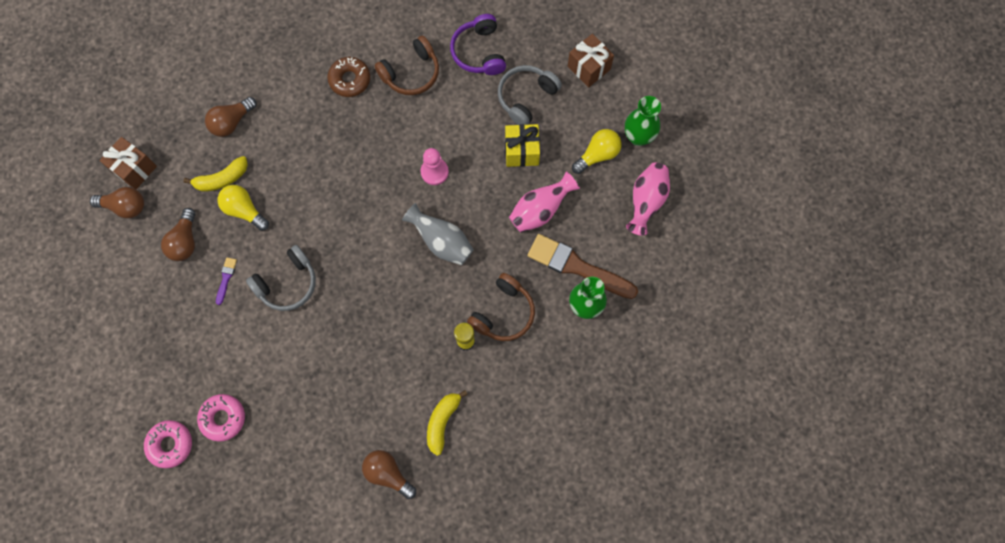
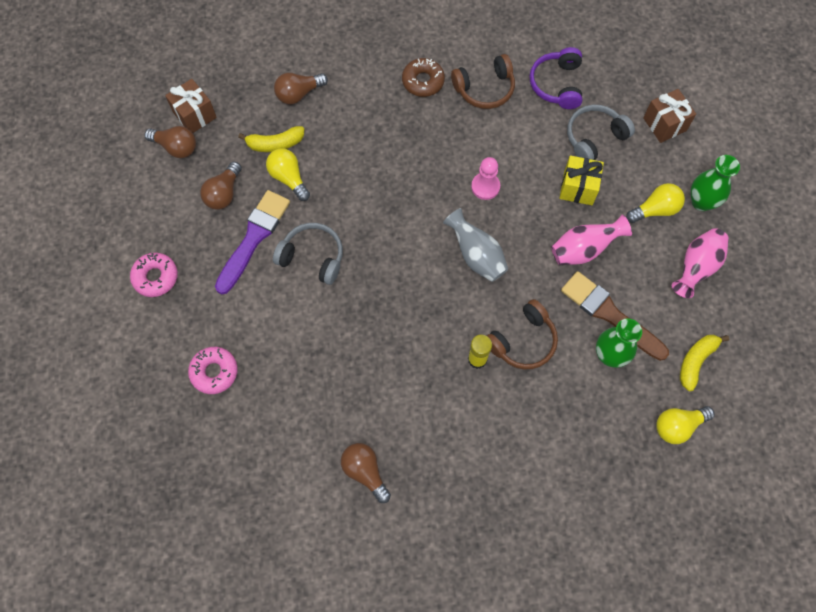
camera: 15 degrees right, 5 degrees down
(170, 444) = (155, 384): pink donut -> pink donut (155, 277)
(226, 278) = (253, 238): purple brush -> purple brush, size x2.37
(287, 283) = (312, 257): grey headphones -> grey headphones turned 135 degrees counterclockwise
(442, 421) = (434, 434): yellow banana -> yellow banana (696, 361)
(660, 355) = (678, 426): none -> yellow light bulb

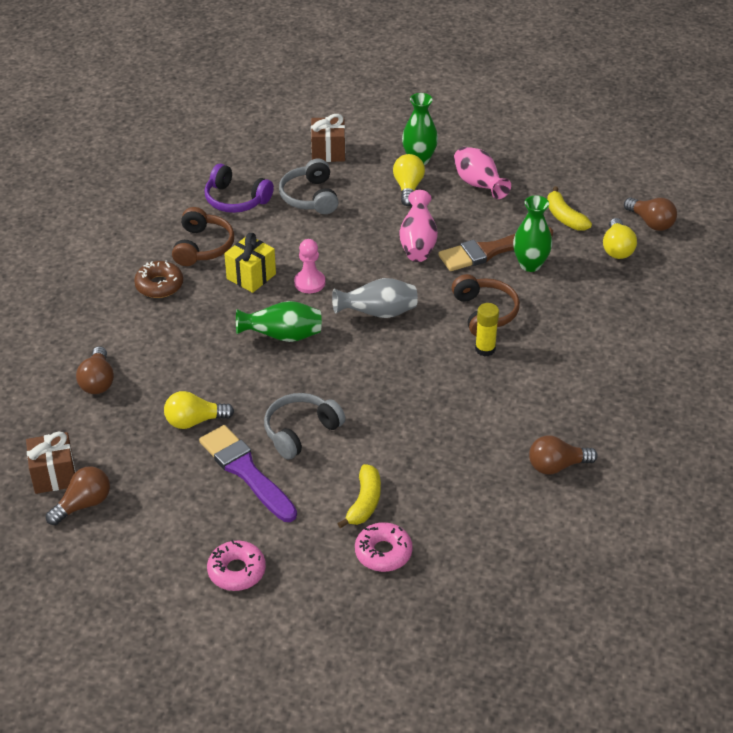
camera: 65 degrees left, 25 degrees down
(224, 193) = (173, 480): brown light bulb -> brown light bulb (651, 222)
(275, 144) = (144, 419): yellow banana -> yellow banana (364, 502)
(411, 196) = (282, 336): none -> green vase
(578, 188) = (354, 225): yellow gift -> yellow gift (251, 276)

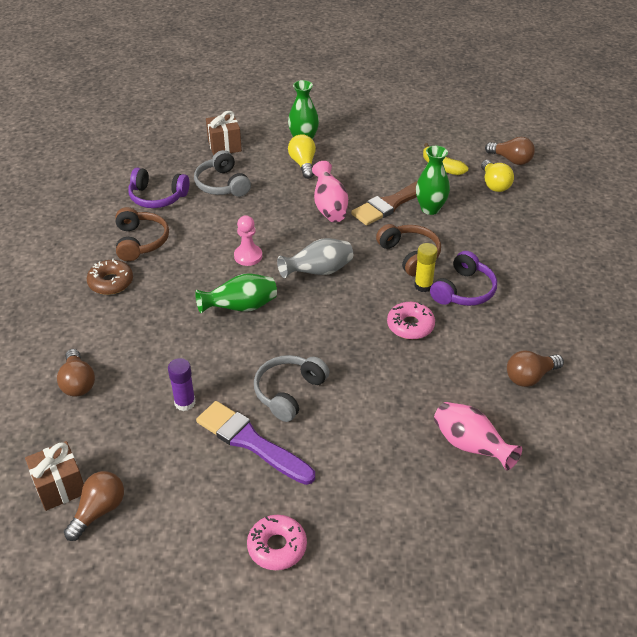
camera: 15 degrees left, 0 degrees up
(194, 421) = (185, 403): yellow light bulb -> purple glue stick
(251, 276) = (193, 260): yellow gift -> none
(364, 502) = (374, 448): yellow banana -> none
(383, 552) = (411, 494): pink donut -> pink donut (410, 325)
(478, 185) = (361, 153): pink vase -> pink vase (470, 446)
(527, 362) = (463, 290): none -> purple headphones

